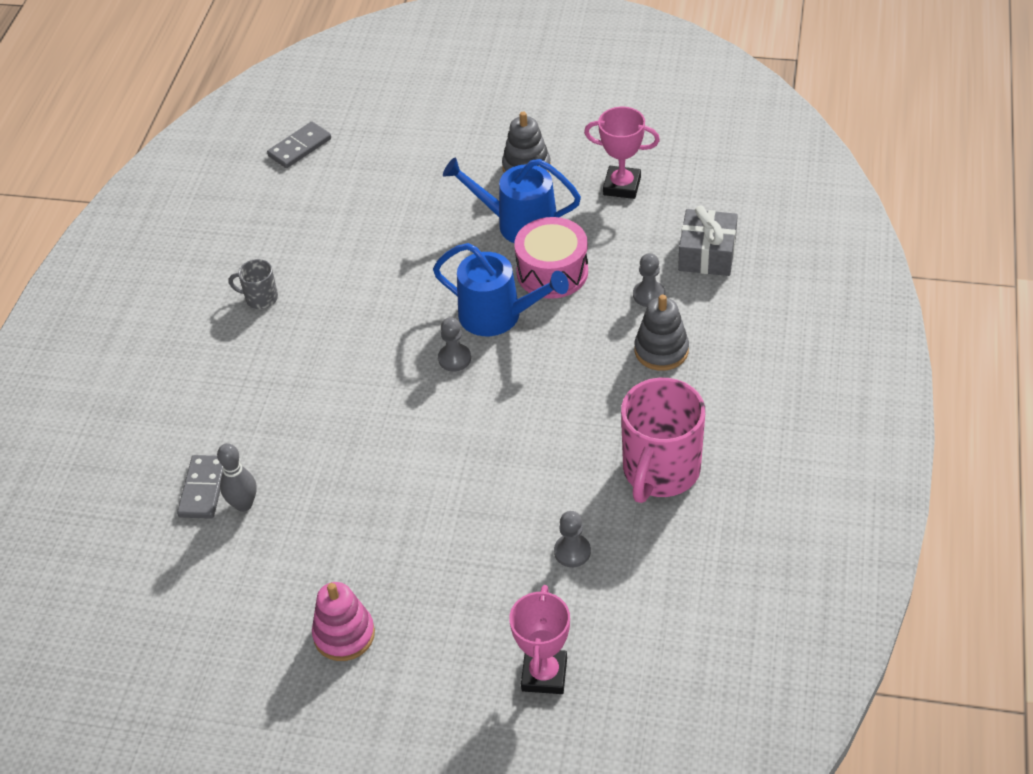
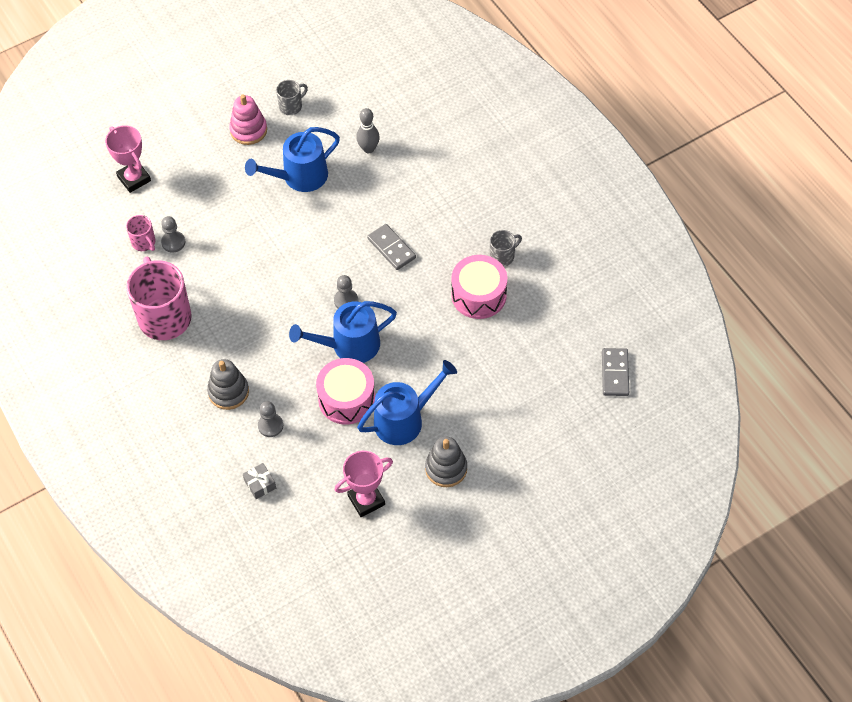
camera: 135 degrees right, 10 degrees up
(203, 489) = (398, 141): grey domino -> grey domino (391, 248)
(261, 628) = (291, 106): none -> grey mug
(326, 280) = (479, 295): none -> pink drum
(353, 527) = (299, 177): none -> blue watering can
(607, 576) = (144, 242): none -> pink mug
(707, 254) = (260, 484): grey gift -> grey gift, size x0.56

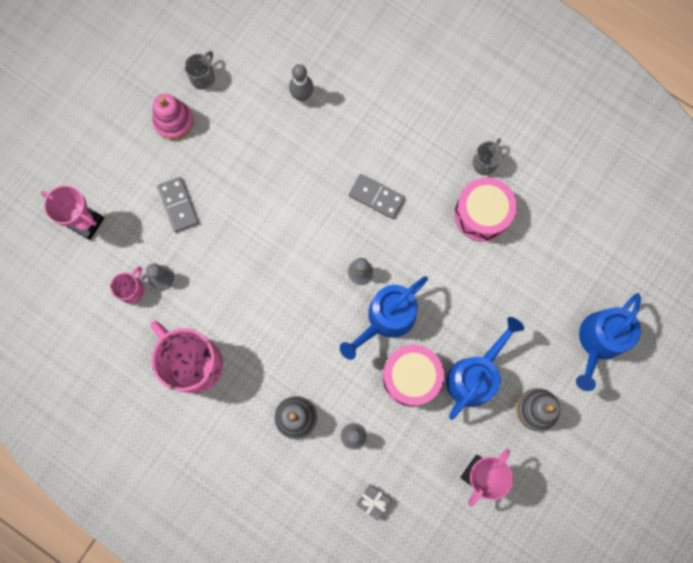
camera: 25 degrees left, 20 degrees up
(144, 242) = (132, 290): pink mug -> pink mug turned 90 degrees counterclockwise
(299, 177) = (250, 154): blue watering can -> blue watering can (599, 341)
(615, 373) = (643, 244): grey domino -> grey domino (178, 205)

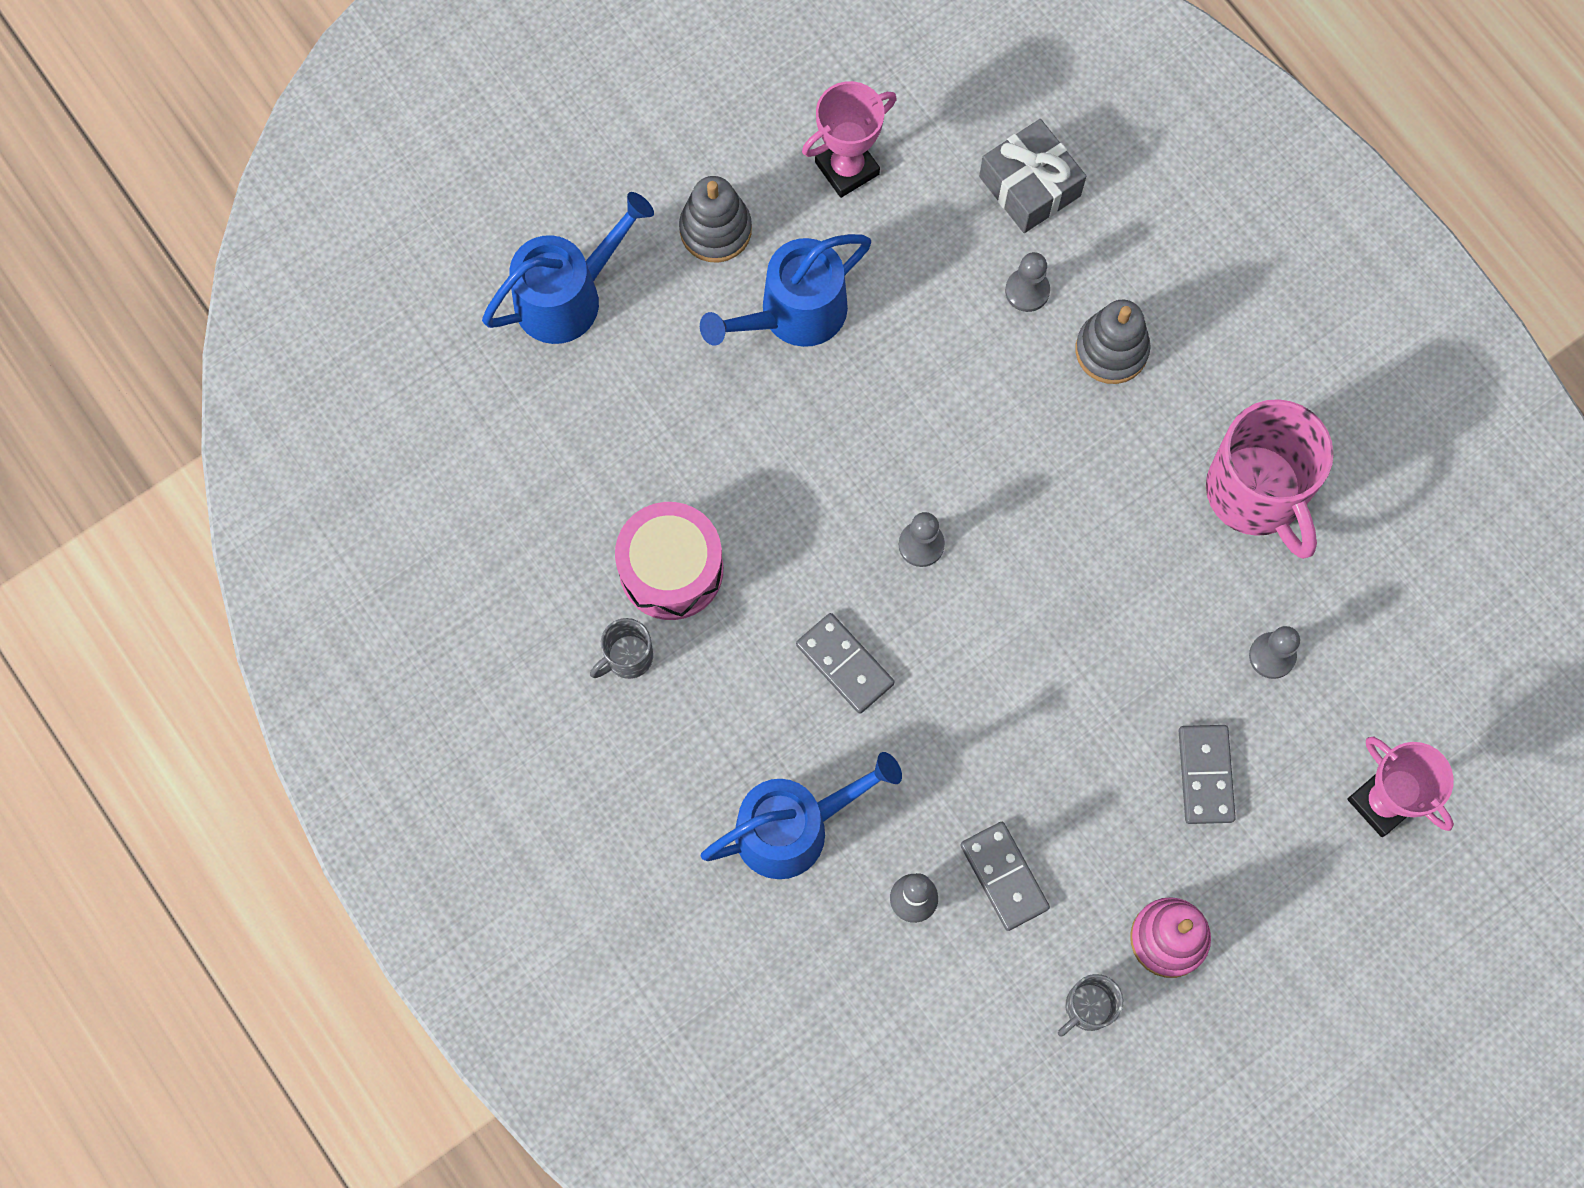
camera: 160 degrees left, 5 degrees down
(132, 290) = (1329, 652): pink mug -> none
(262, 122) = (1004, 876): none -> grey domino
(373, 501) = (1029, 186): grey gift -> grey gift, size x1.80
(386, 318) = (905, 452): blue watering can -> blue watering can (793, 828)
(411, 377) = (899, 347): pink drum -> none

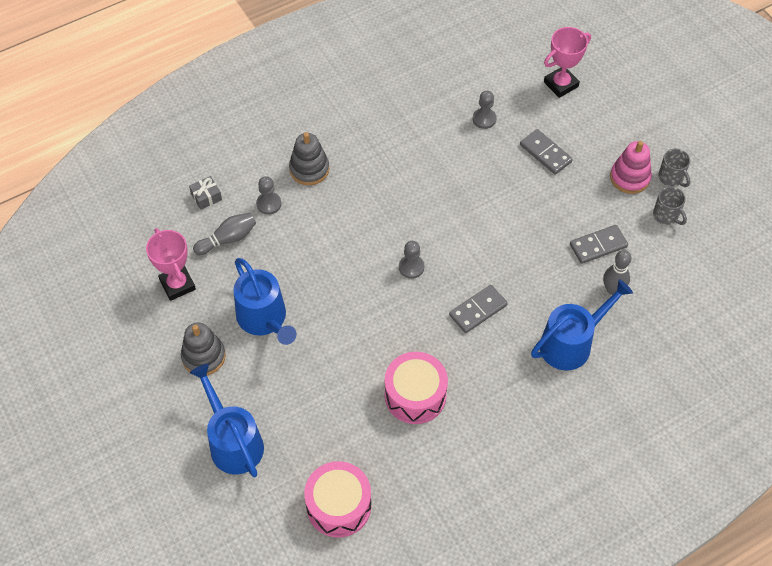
camera: 85 degrees left, 15 degrees down
(470, 467) = (338, 505): none -> pink drum
(627, 657) = (467, 422): grey mug -> grey mug (671, 178)
(793, 828) = (571, 343): blue watering can -> blue watering can turned 75 degrees clockwise
(946, 234) = (228, 239): none -> grey bowling pin
(1029, 186) = (206, 197): grey gift -> grey gift, size x0.56
(1205, 775) = (545, 153): grey domino -> grey domino turned 45 degrees clockwise
(1257, 494) = (397, 115): pink mug -> none

